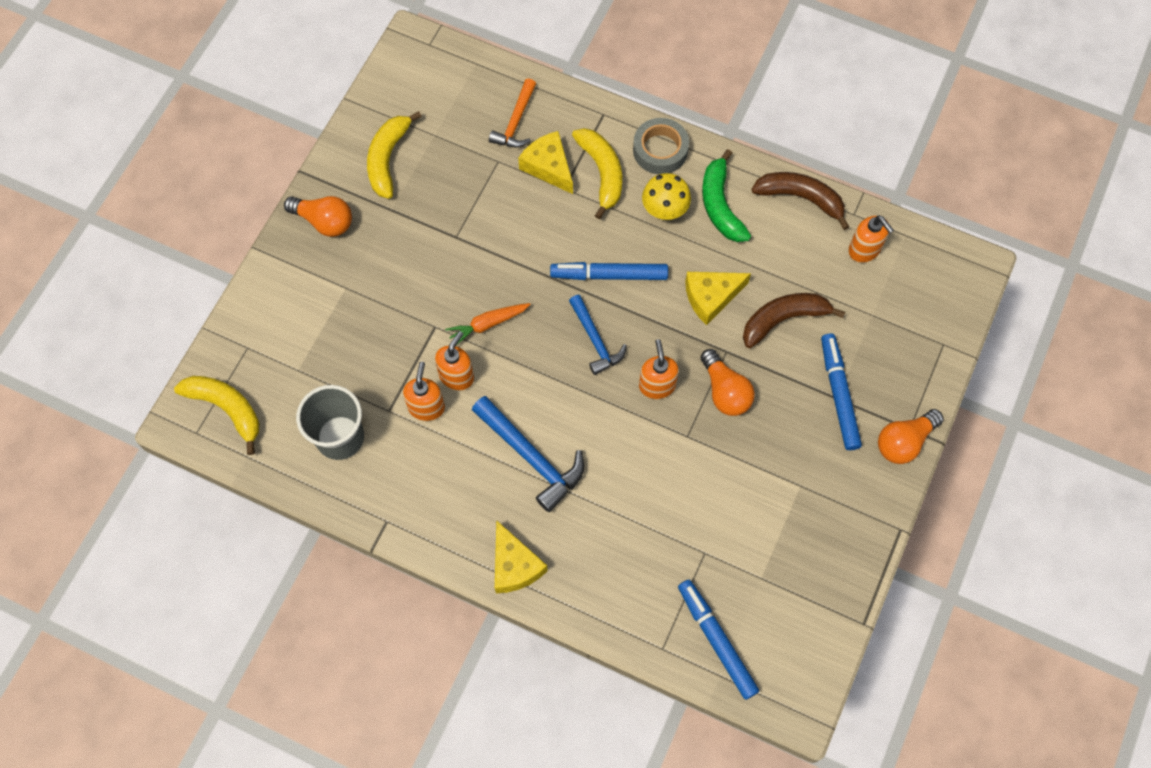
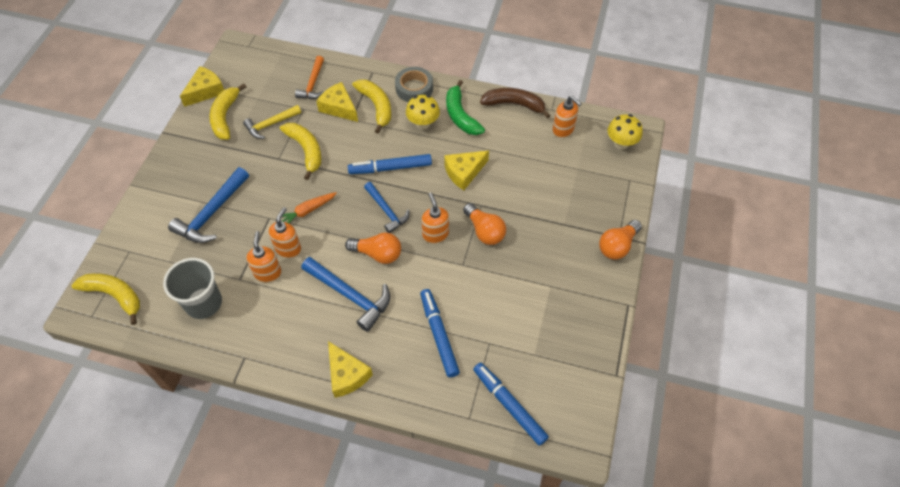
camera: 10 degrees left, 10 degrees down
(324, 221) = (182, 161): orange light bulb -> orange light bulb (377, 254)
(359, 308) = (212, 213): none -> blue hammer
(363, 112) = (205, 91): none -> yellow cheese
(450, 180) = (271, 124): none -> yellow hammer
(495, 230) = (306, 150): none -> yellow banana
(783, 319) = (517, 179): brown banana -> none
(838, 394) = (565, 222): blue marker -> blue marker (439, 335)
(943, 284) = (621, 143): none -> yellow mushroom

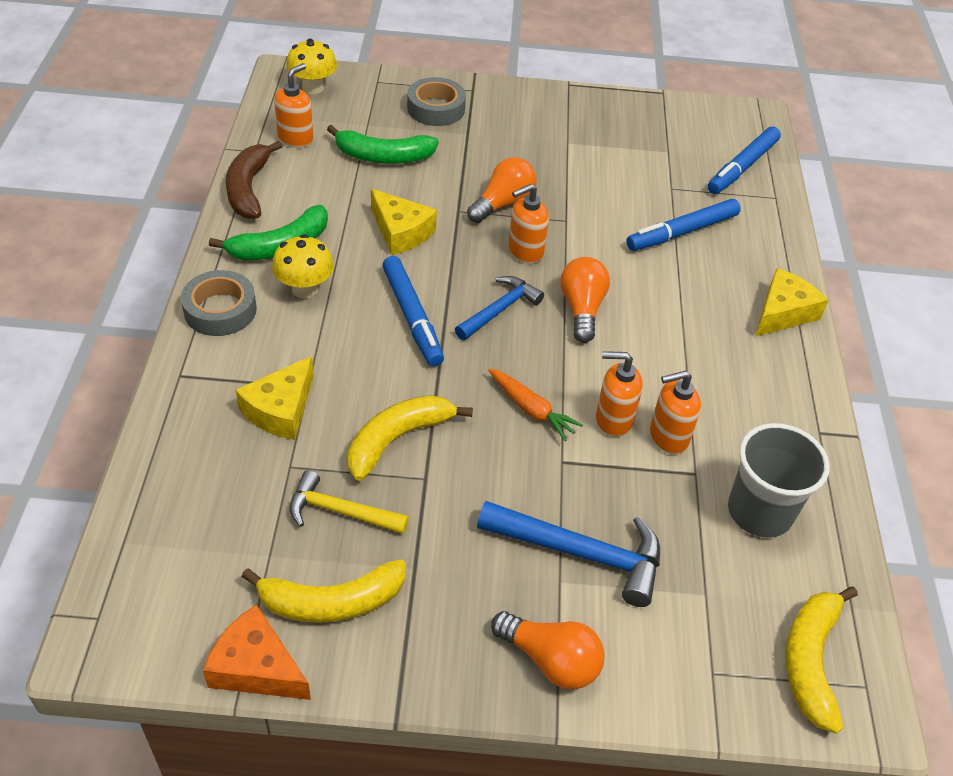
camera: 105 degrees left, 10 degrees down
(205, 91) = (256, 667): yellow cheese -> orange cheese
(271, 124) = (340, 511): yellow hammer -> yellow hammer turned 150 degrees clockwise
(313, 84) = (218, 464): orange hammer -> none
(350, 295) = (664, 329): blue hammer -> none
(376, 106) = (272, 355): yellow banana -> none
(541, 173) = (383, 156): none -> green banana
(595, 210) = (436, 108): none -> grey tape
(617, 246) = (487, 91): orange light bulb -> orange light bulb (550, 660)

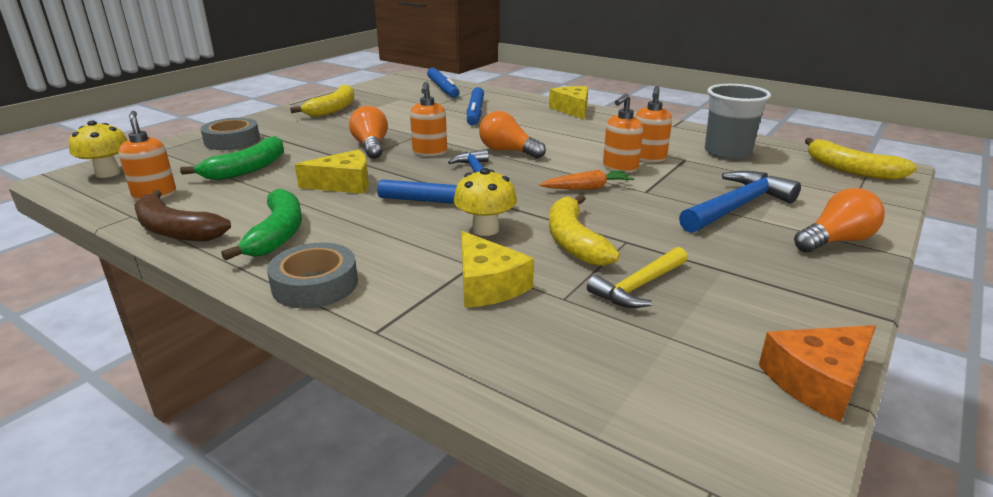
camera: 55 degrees left, 20 degrees down
(305, 289) = (349, 236): yellow mushroom -> yellow mushroom (485, 229)
(331, 601) = (746, 317): yellow banana -> yellow banana (333, 109)

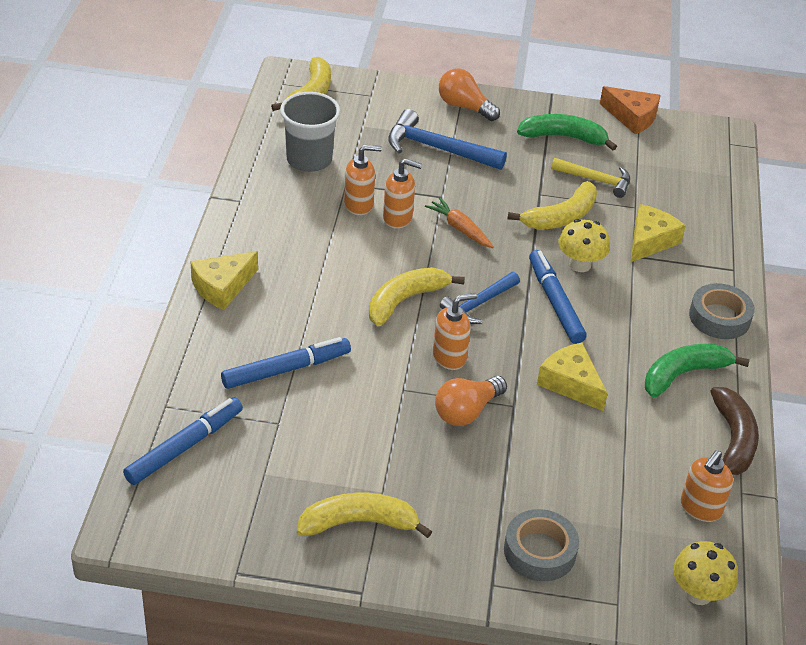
camera: 120 degrees left, 15 degrees up
(247, 169) = (597, 478): green banana -> green banana (563, 137)
(508, 151) = (405, 300): orange light bulb -> yellow banana

